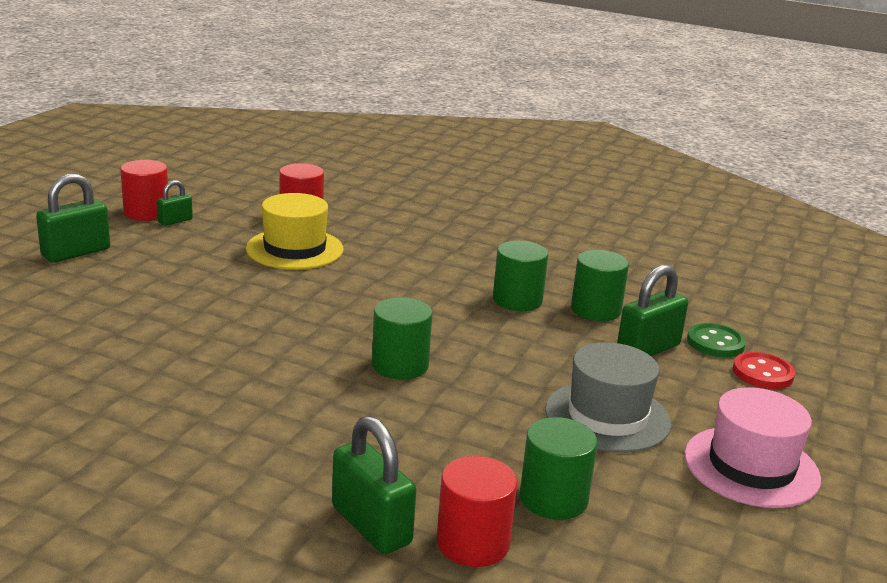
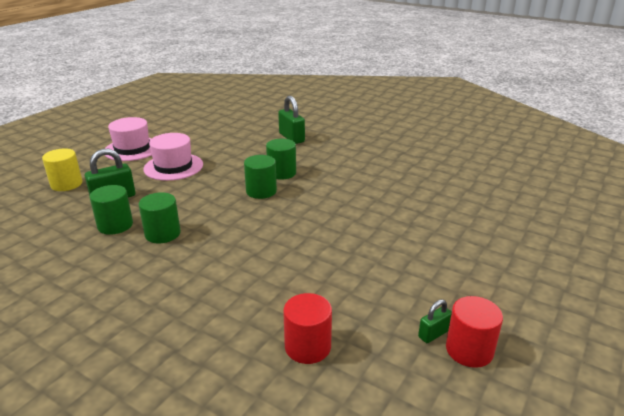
camera: 170 degrees left, 5 degrees up
(76, 253) = (494, 284): green padlock -> none
(295, 249) = (315, 289): yellow hat -> none
(473, 543) = (258, 133): red cylinder -> none
(553, 499) = (222, 142): green cylinder -> green cylinder (281, 173)
(607, 416) = (173, 167): grey hat -> pink hat
(715, 343) = (67, 201): green button -> none
(762, 373) = (66, 184): red button -> yellow cylinder

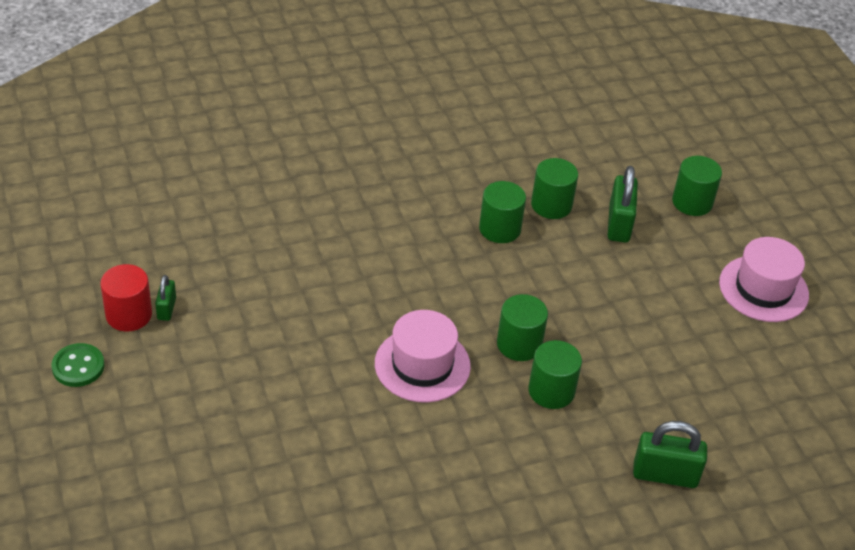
camera: 125 degrees right, 15 degrees up
(66, 184) = (692, 202): yellow cylinder -> green cylinder
(173, 167) = (665, 302): pink hat -> pink hat (422, 365)
(307, 346) = (242, 234): red cylinder -> none
(543, 340) = (78, 367): none -> green button

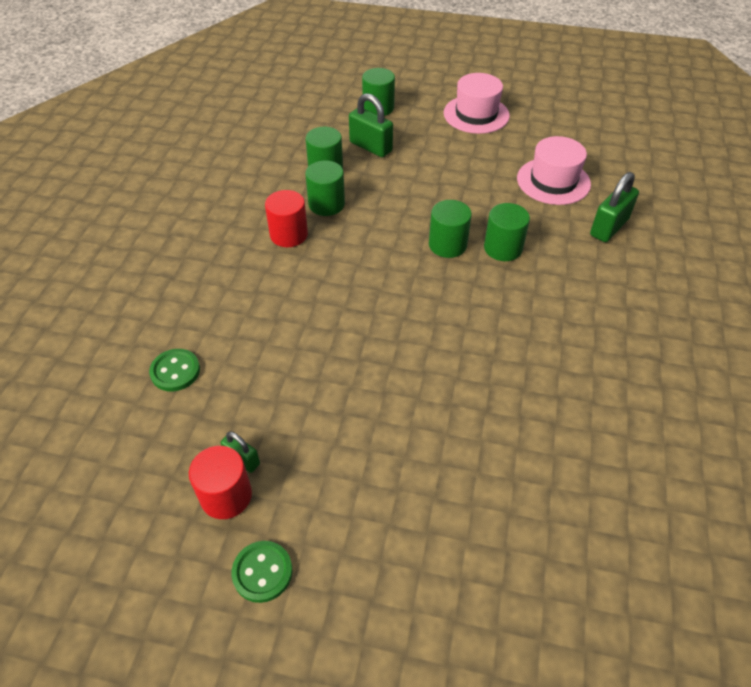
camera: 55 degrees left, 5 degrees up
(223, 226) = (175, 371): none -> green button
(422, 365) = (432, 307): pink hat -> pink hat (553, 181)
(435, 221) = (289, 234): none -> red cylinder

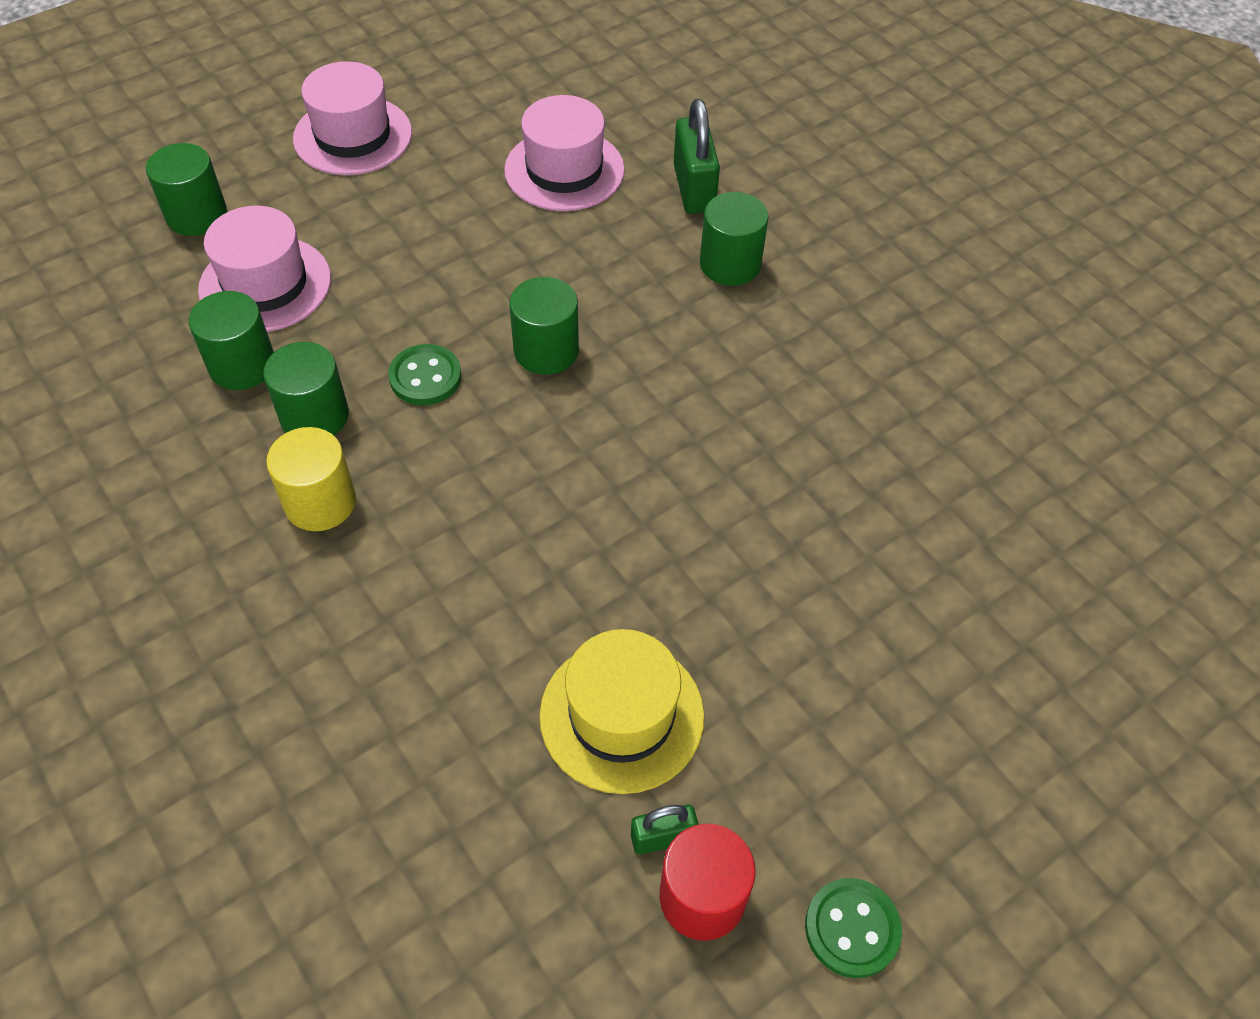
camera: 50 degrees left, 5 degrees up
(175, 371) = (425, 823): green button -> green button (425, 377)
(289, 234) = (320, 502): red cylinder -> yellow cylinder
(289, 402) = (622, 715): none -> yellow hat
(370, 147) = (265, 284): green padlock -> pink hat
(503, 248) = (614, 304): green cylinder -> green cylinder (730, 264)

